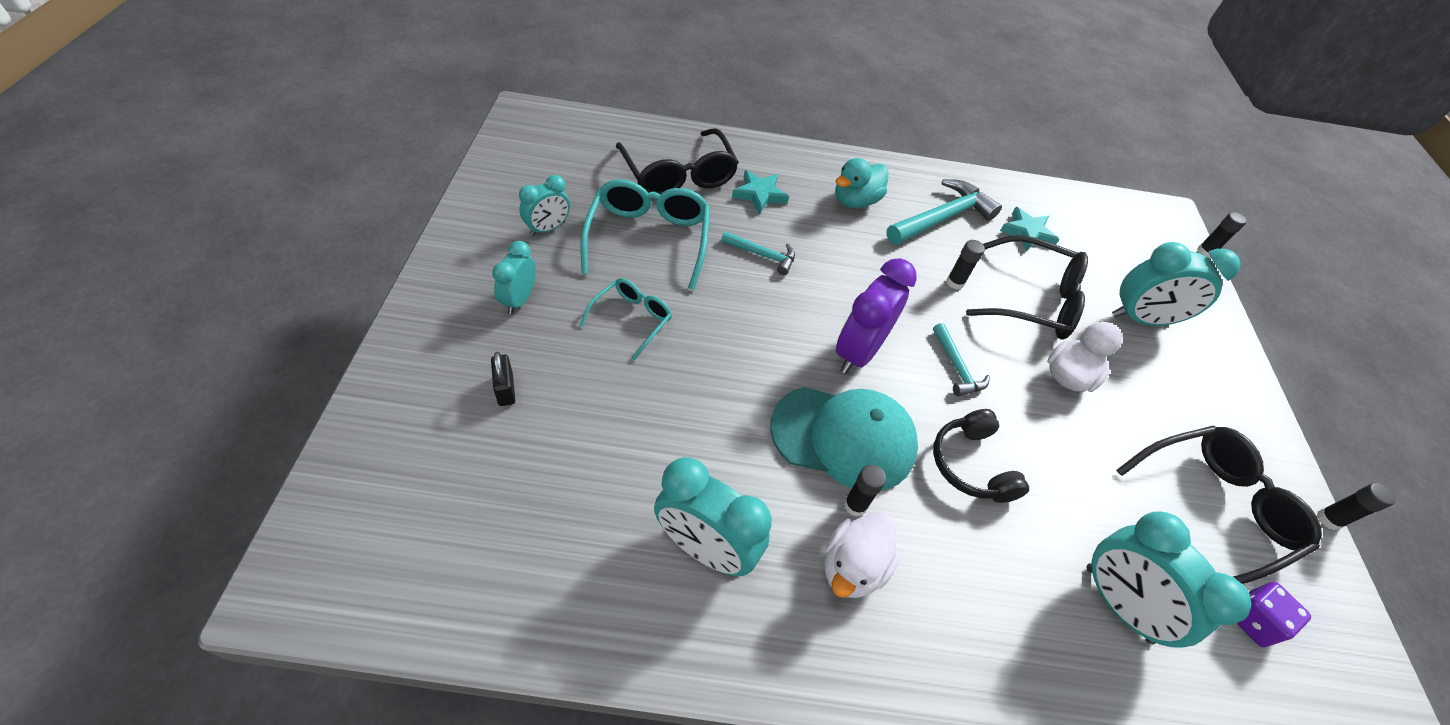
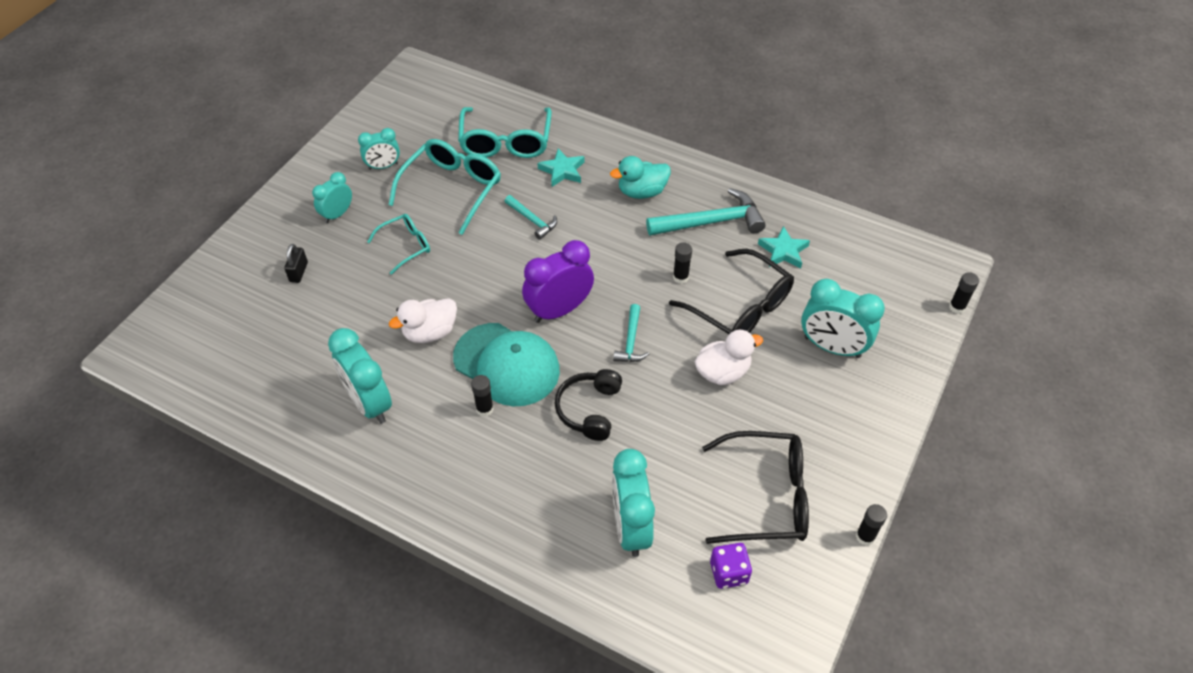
camera: 30 degrees right, 0 degrees up
(678, 175) = (506, 141): black glasses -> turquoise glasses
(852, 567) = (457, 444): white duck -> white duck (430, 332)

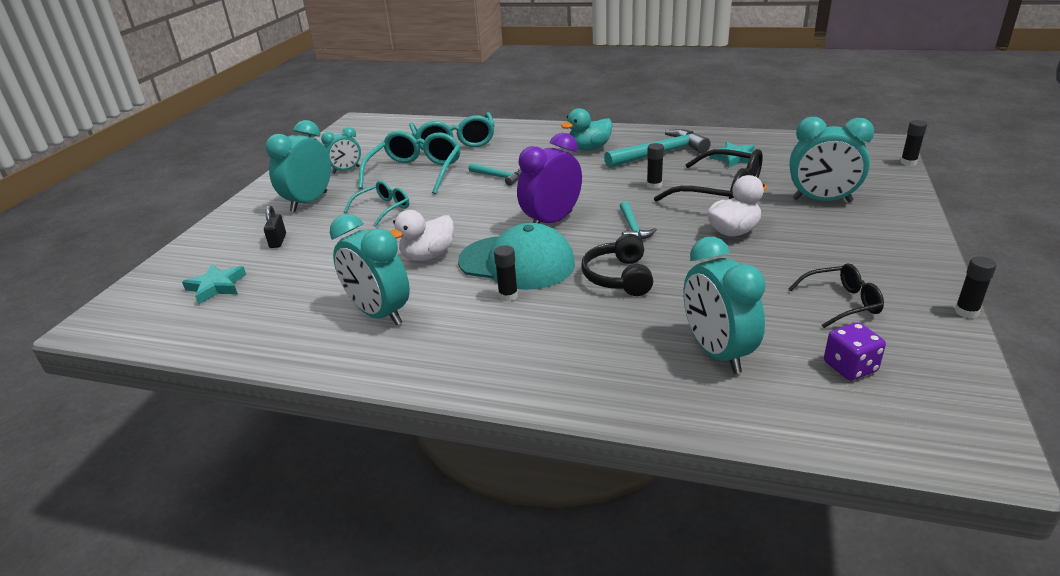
camera: 10 degrees left, 20 degrees down
(337, 214) = (309, 202): turquoise clock -> turquoise clock, size x1.68
(562, 170) = (512, 148): turquoise star -> turquoise star (216, 286)
(765, 496) = (841, 303): black glasses -> black glasses, size x0.58

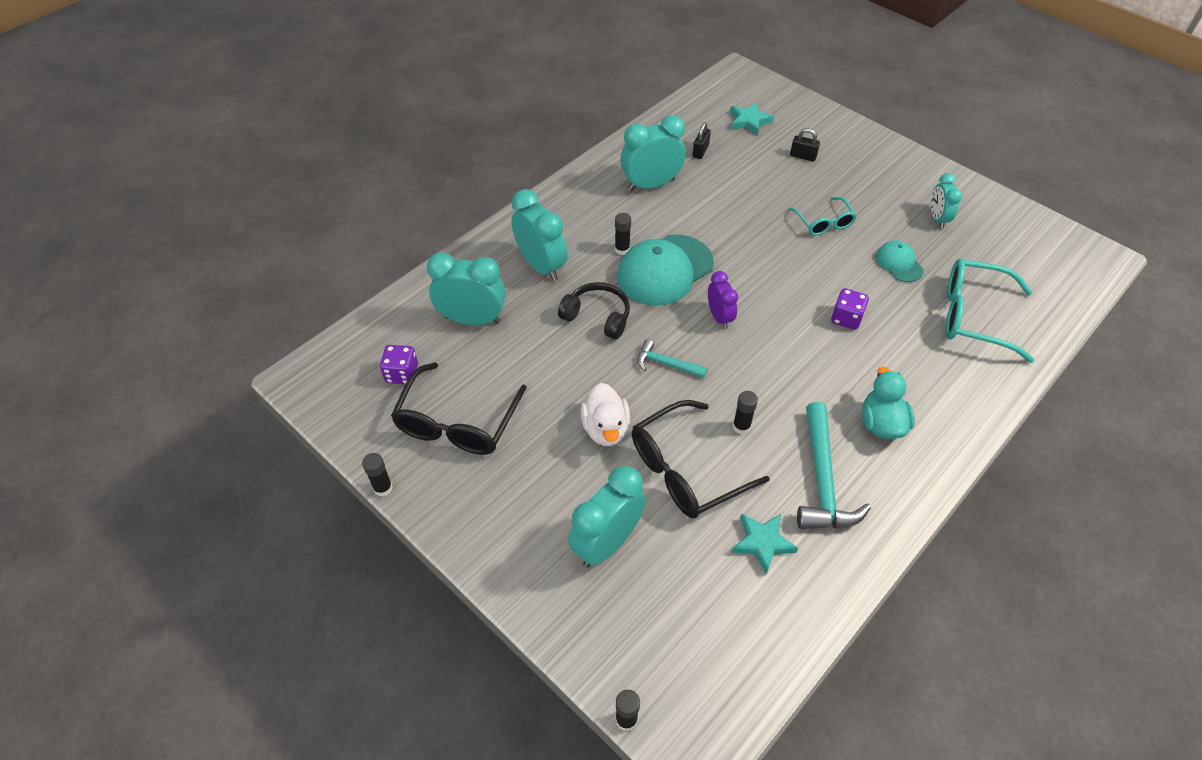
camera: 115 degrees right, 20 degrees up
(293, 301) = (700, 151): none -> black padlock
(309, 202) = (872, 183): turquoise clock -> turquoise clock (541, 266)
(415, 172) = (899, 263): turquoise glasses -> turquoise cap
(428, 256) = (715, 227): white duck -> none
(499, 177) = (846, 318): turquoise hammer -> purple dice
(551, 221) = (719, 317): purple clock -> purple clock, size x0.60
(841, 303) = (458, 422): black glasses -> black glasses, size x1.73

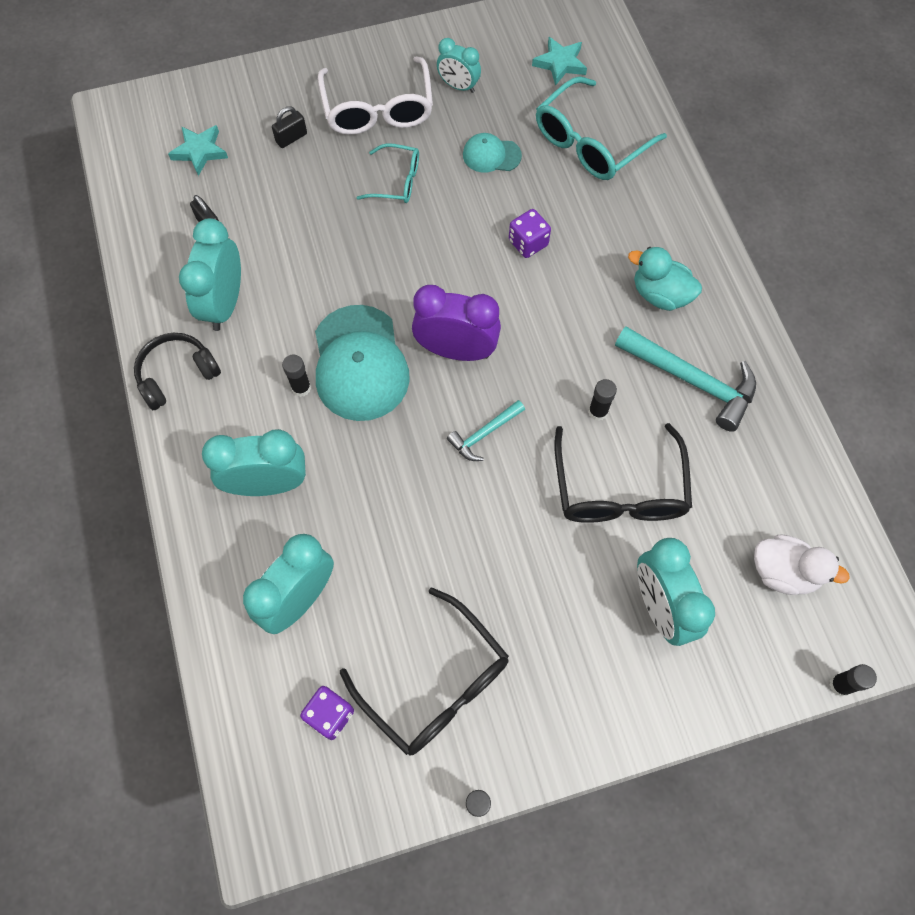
camera: 60 degrees left, 15 degrees up
(597, 317) = (380, 465): black headphones -> black headphones (177, 374)
(606, 429) = (530, 536): white duck -> white duck (783, 572)
(719, 317) = (456, 350): purple clock -> purple clock, size x1.68
(762, 543) = (728, 470): turquoise star -> turquoise star (560, 63)
(871, 186) = (378, 109): none -> white glasses

